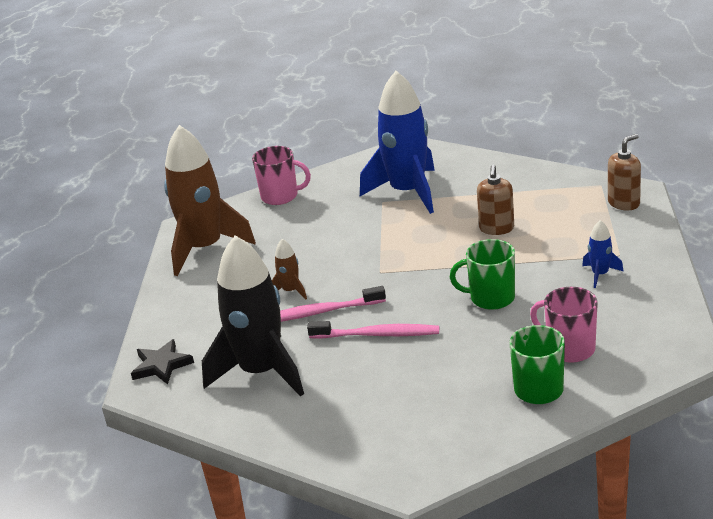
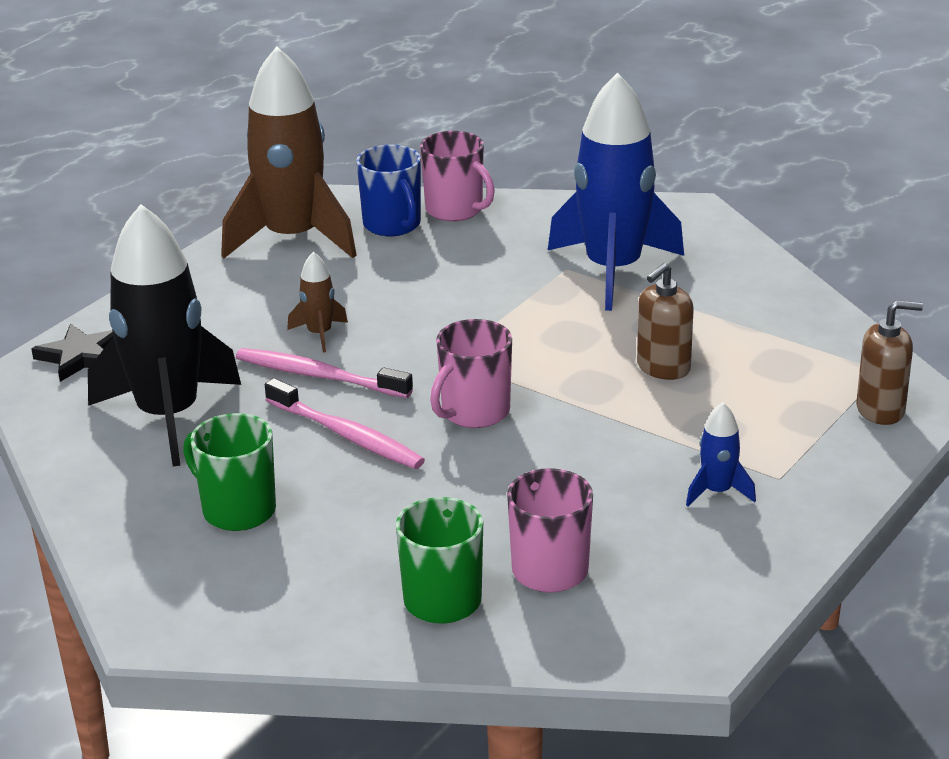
camera: 30 degrees right, 0 degrees up
(255, 218) = (393, 225): none -> blue mug
(430, 292) = (474, 412): none -> pink mug
(491, 298) = (538, 455): green mug -> green mug (237, 510)

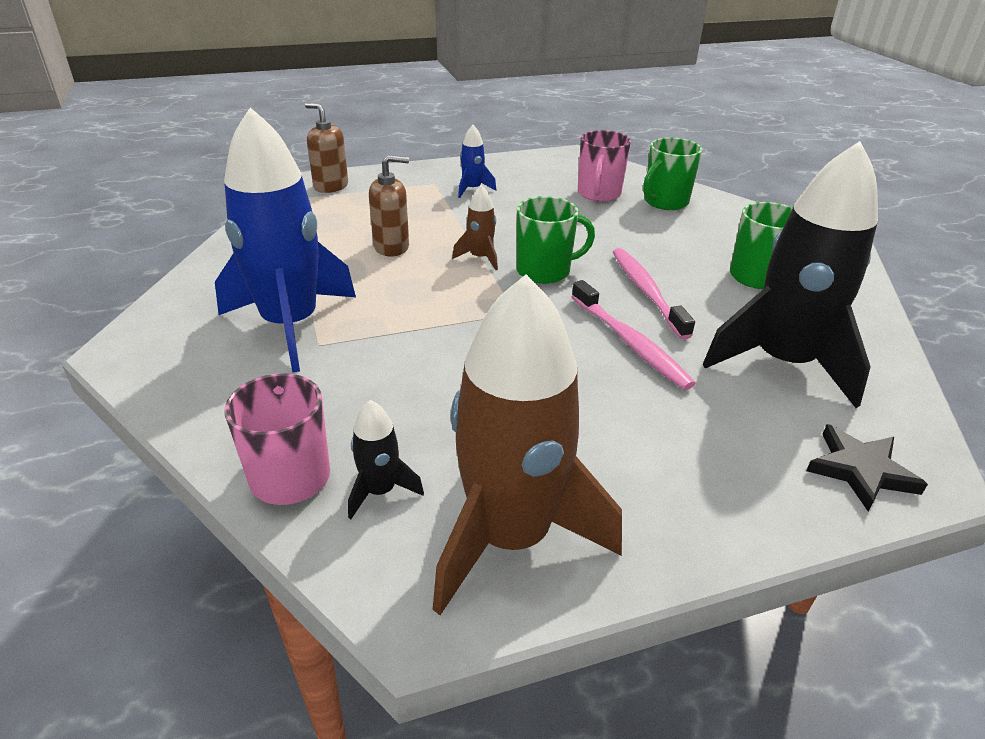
camera: 145 degrees left, 5 degrees up
(319, 334) = (596, 381): brown rocket -> brown rocket (480, 258)
(393, 225) = (380, 491): blue mug -> black rocket
(474, 412) = (545, 271): pink mug -> green mug

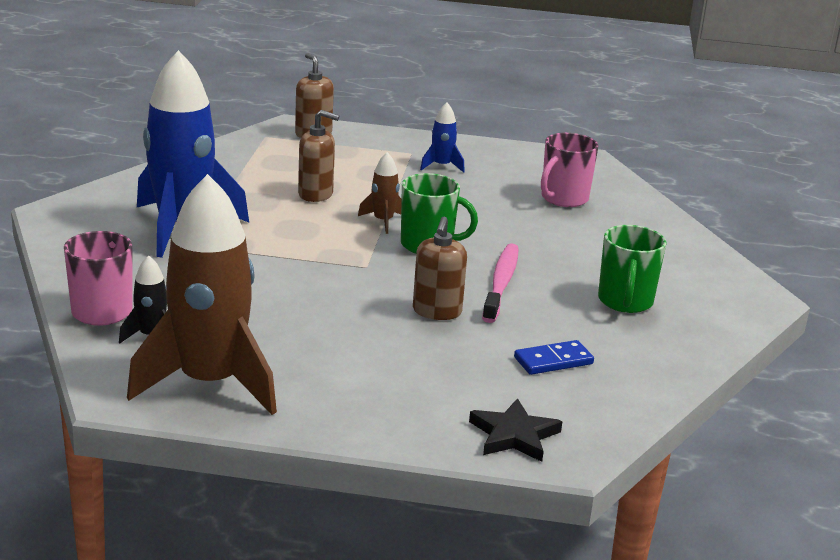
camera: 25 degrees right, 10 degrees down
(630, 343) = (437, 311): pink toothbrush -> brown soap dispenser
(665, 202) = (624, 221): green mug -> none
(783, 362) = (553, 361): black rocket -> blue domino

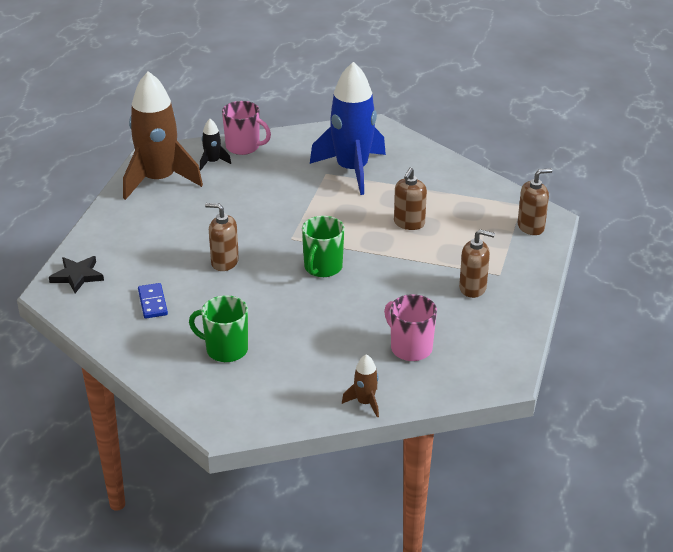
camera: 100 degrees right, 10 degrees up
(383, 221) = (363, 250): brown rocket -> brown rocket (365, 402)
(441, 166) = (473, 288): blue rocket -> brown soap dispenser
(501, 283) = (261, 294): pink toothbrush -> none

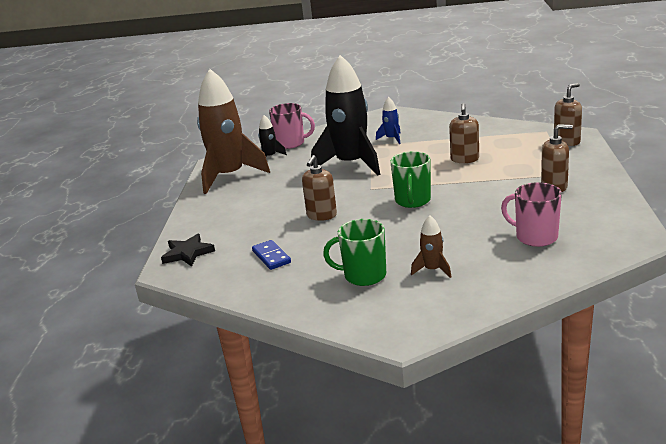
camera: 10 degrees left, 10 degrees down
(224, 262) = (321, 215): brown soap dispenser -> brown soap dispenser turned 75 degrees counterclockwise
(290, 197) = (351, 164): none -> black rocket
(352, 170) = (391, 139): blue rocket -> blue rocket, size x0.42
(365, 402) = (527, 285): brown rocket -> brown rocket (432, 270)

